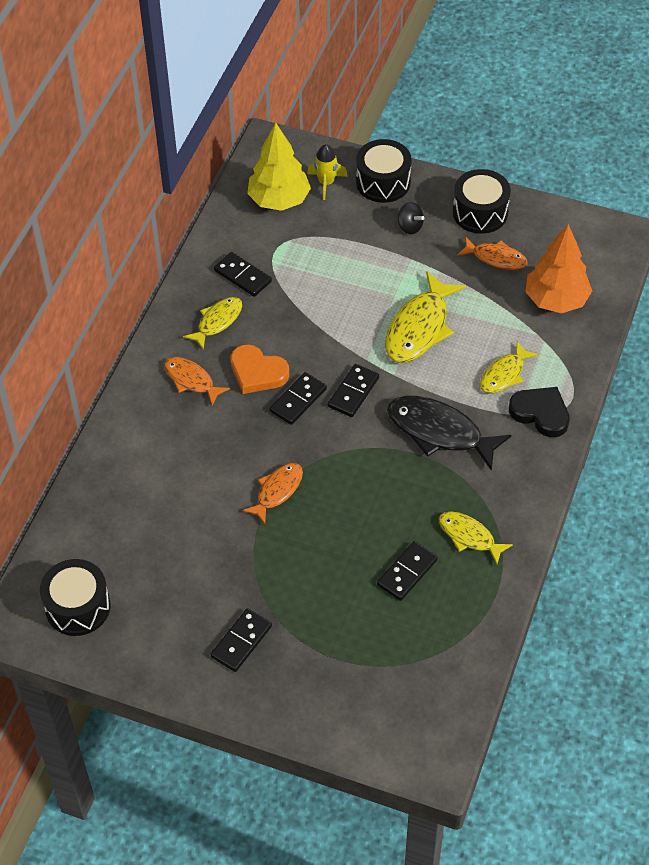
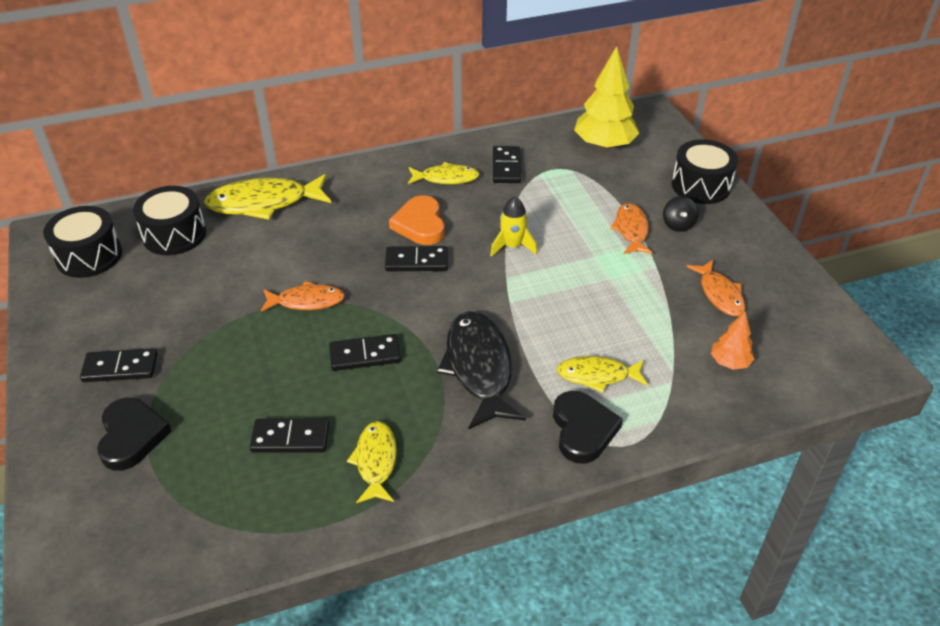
camera: 50 degrees right, 10 degrees down
(191, 380) = (373, 196): orange fish -> orange fish (631, 230)
(321, 664) = (131, 436): none -> black heart
(326, 183) = (655, 158): yellow rocket -> yellow rocket (512, 246)
(353, 392) = (461, 288): black domino -> black domino (365, 355)
(419, 328) = (579, 290): yellow fish -> yellow fish (264, 203)
(480, 212) = (754, 256): black drum -> black drum (174, 234)
(556, 300) = (729, 362): orange tree -> orange tree, size x0.52

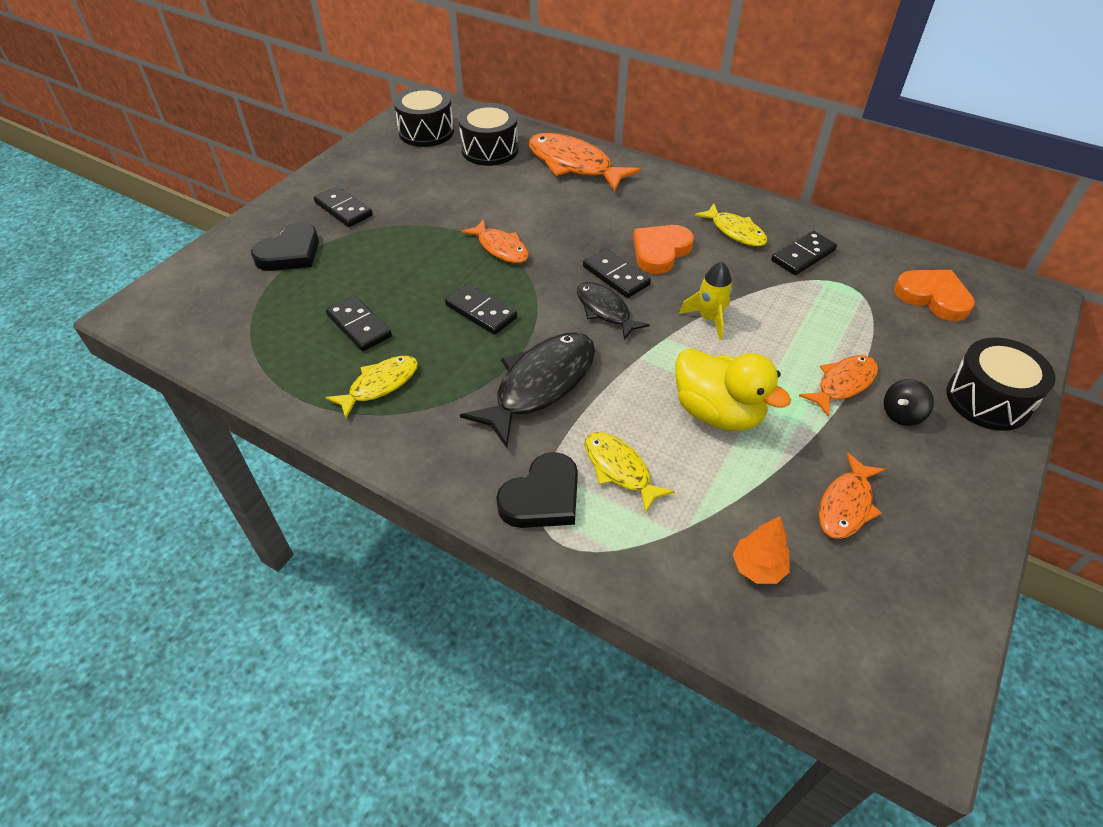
camera: 50 degrees right, 5 degrees up
(264, 203) = (574, 165): yellow fish -> orange fish
(445, 289) = (605, 310): none -> black fish
(597, 298) = (717, 412): none -> yellow duck
(604, 145) = (933, 297): yellow tree -> orange heart

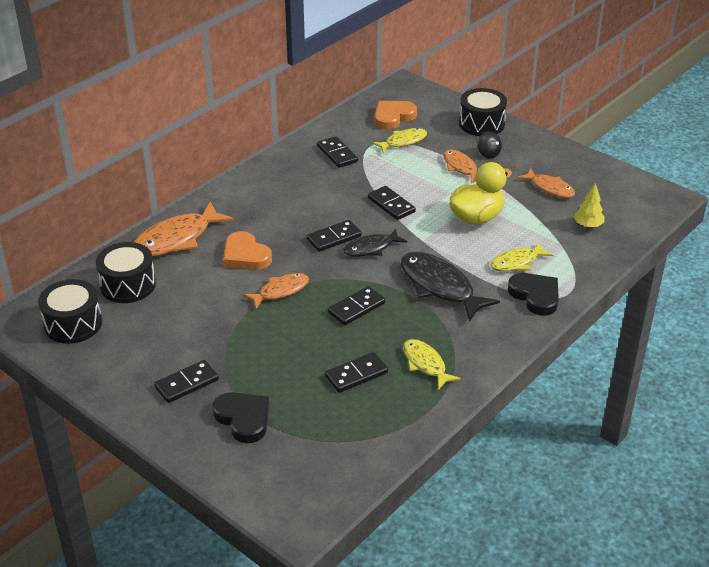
camera: 80 degrees left, 10 degrees down
(660, 251) = (312, 213): orange heart -> orange heart (245, 255)
(709, 319) = (391, 205): yellow rocket -> black domino
(735, 231) = (300, 176): yellow fish -> yellow fish (403, 142)
(758, 567) = (588, 225): orange tree -> yellow tree

